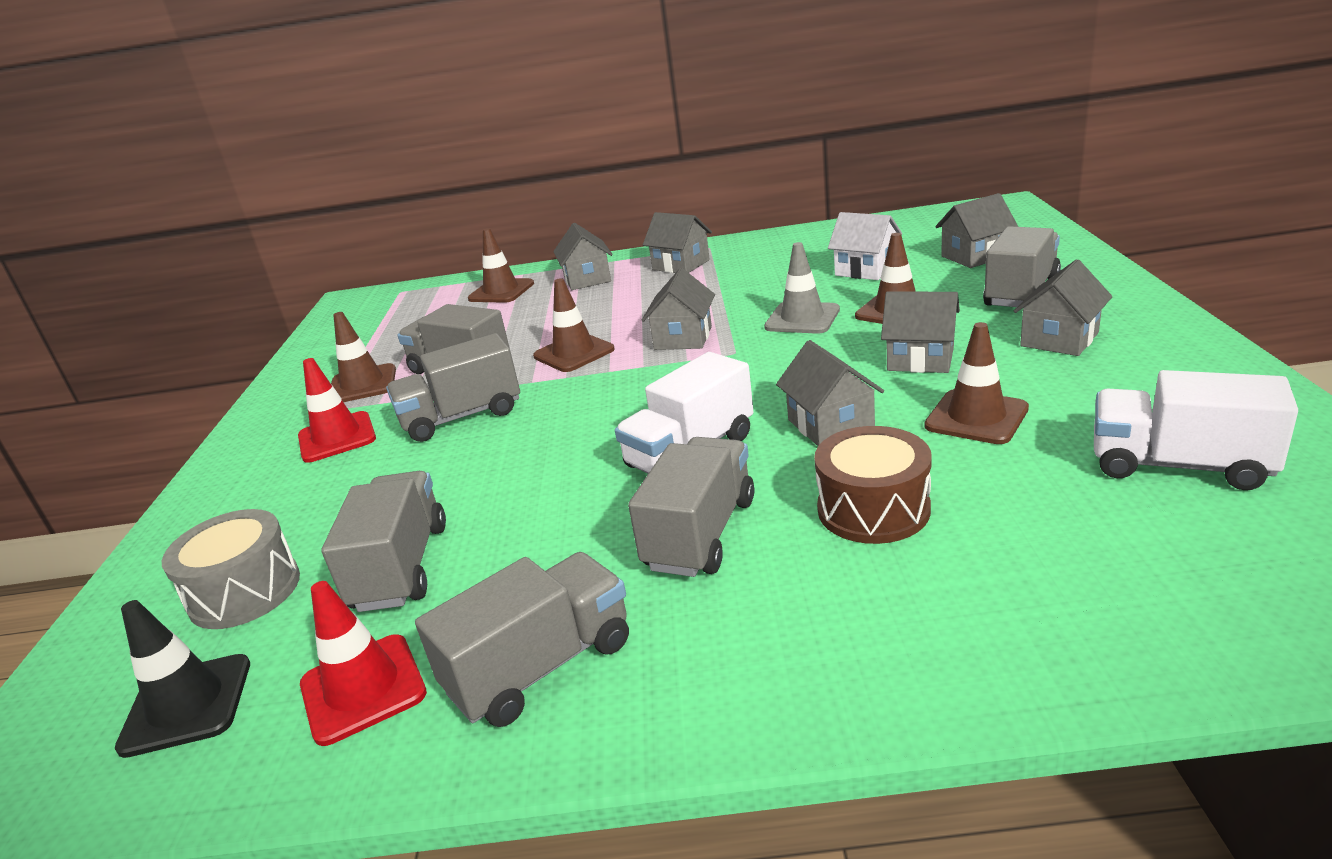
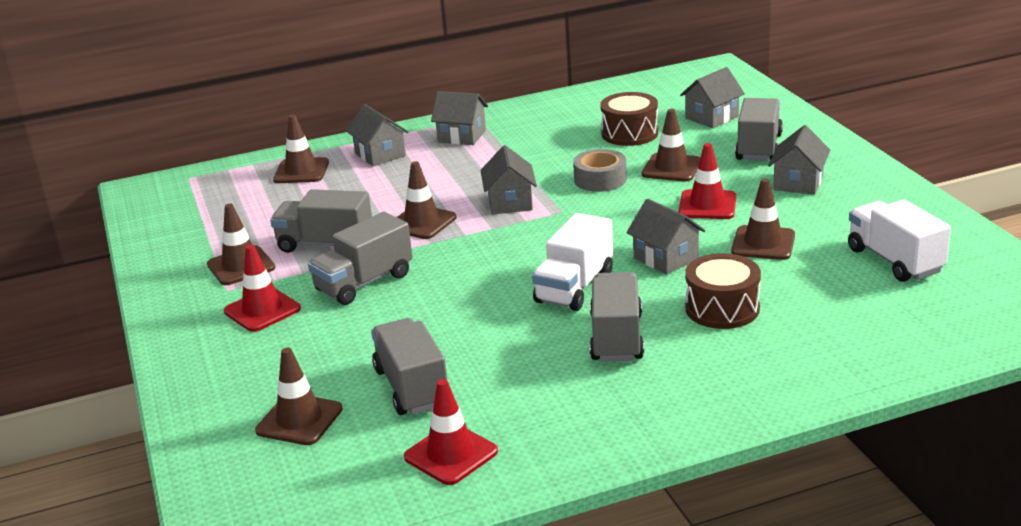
camera: 20 degrees left, 0 degrees up
(187, 705) = (329, 484): black traffic cone -> none
(245, 591) = (299, 420): grey drum -> brown traffic cone
(541, 667) = (562, 423): grey truck -> none
(802, 318) = (600, 179): grey traffic cone -> grey tape
(866, 270) = (629, 133): white house -> brown drum
(920, 359) = (707, 205): grey house -> red traffic cone
(1179, 465) = (894, 260): white truck -> white truck turned 60 degrees clockwise

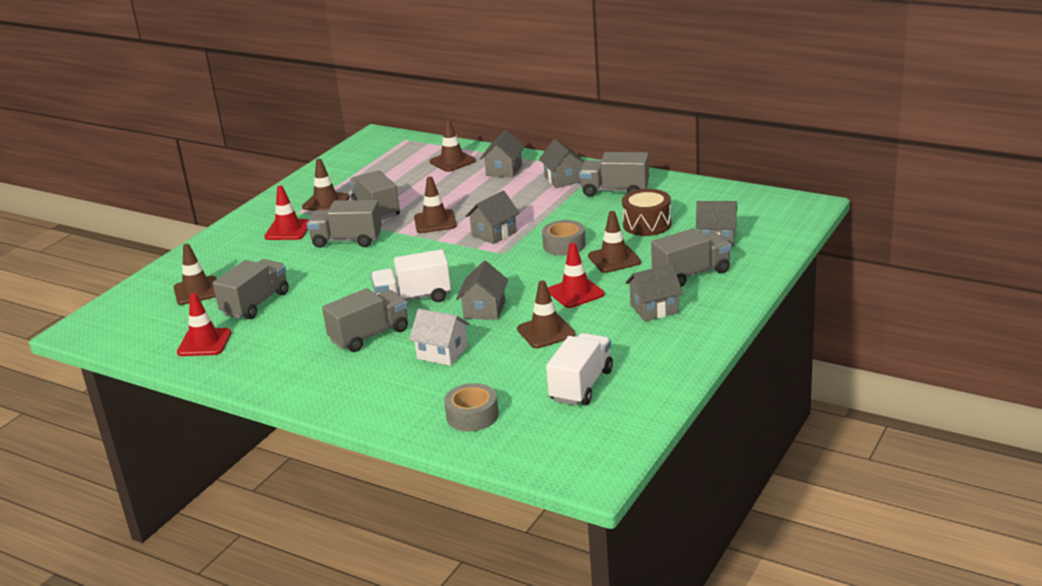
camera: 50 degrees right, 0 degrees up
(534, 124) = (615, 191): none -> grey truck
(722, 308) = (442, 353): brown drum -> white house
(879, 333) = (472, 415): none -> grey tape

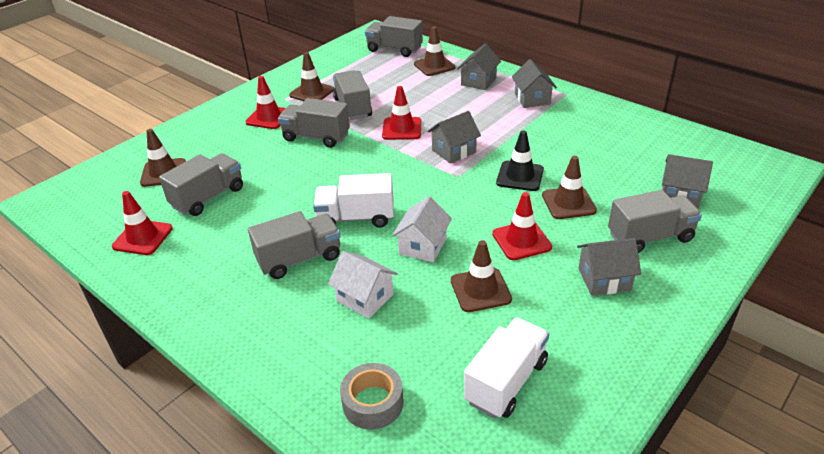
camera: 10 degrees right, 10 degrees up
(435, 222) = (402, 129): brown traffic cone -> red traffic cone
(484, 310) = (423, 246): grey house -> white house
(564, 245) = (520, 176): grey tape -> black traffic cone
(615, 191) = (580, 119): grey truck -> grey truck (394, 49)
(647, 224) = (607, 164): brown drum -> none

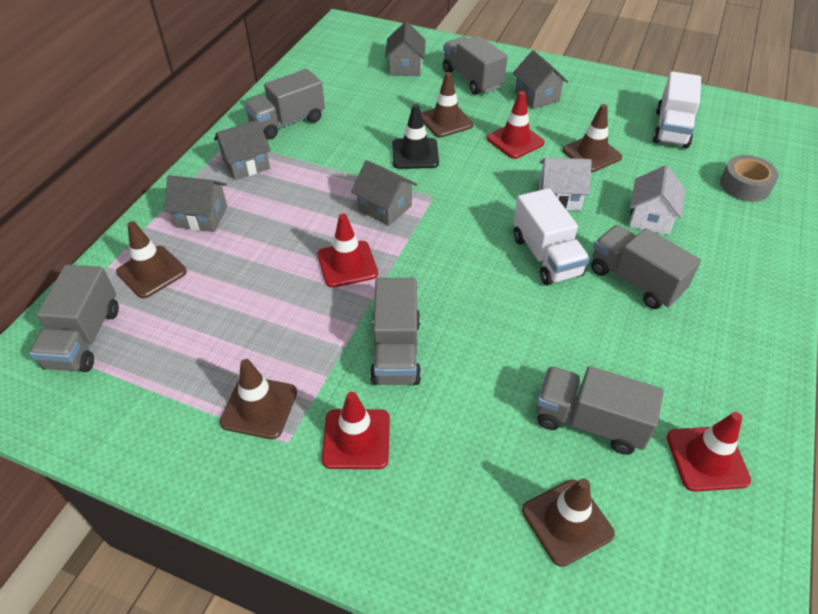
camera: 110 degrees left, 10 degrees up
(353, 107) = (301, 334): grey truck -> grey truck (287, 122)
(506, 381) = (671, 129): white truck -> white truck turned 90 degrees counterclockwise

